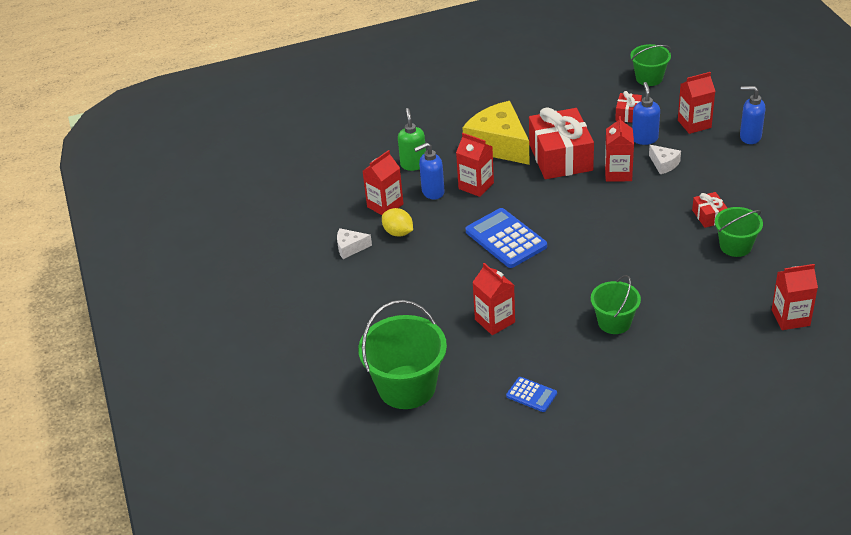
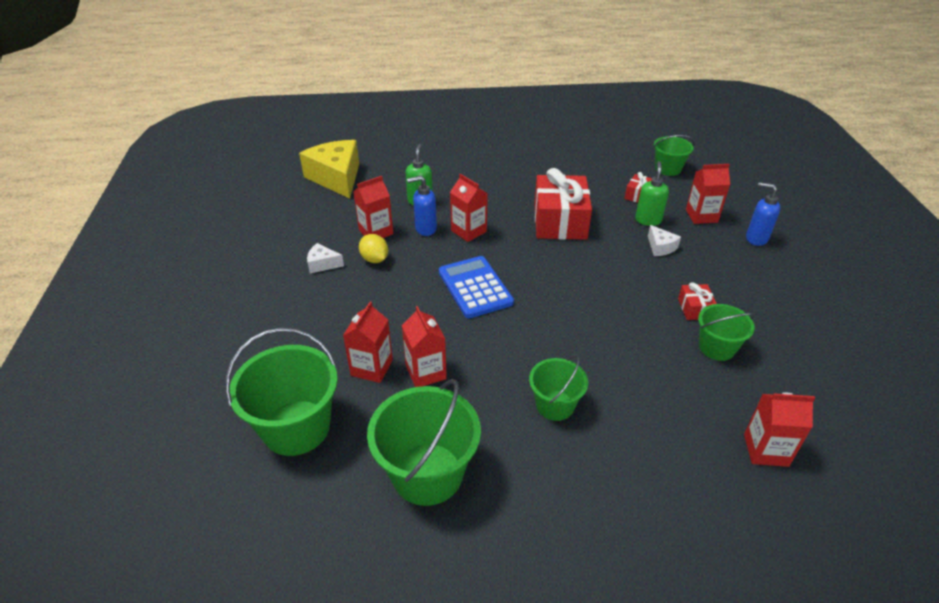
camera: 10 degrees right, 0 degrees up
(499, 145) = (506, 199): yellow cheese -> yellow cheese (336, 178)
(531, 395) = (427, 473): blue calculator -> green bucket
(618, 173) = (611, 247): red carton -> red carton (371, 368)
(644, 139) = (648, 220): blue soap dispenser -> green soap dispenser

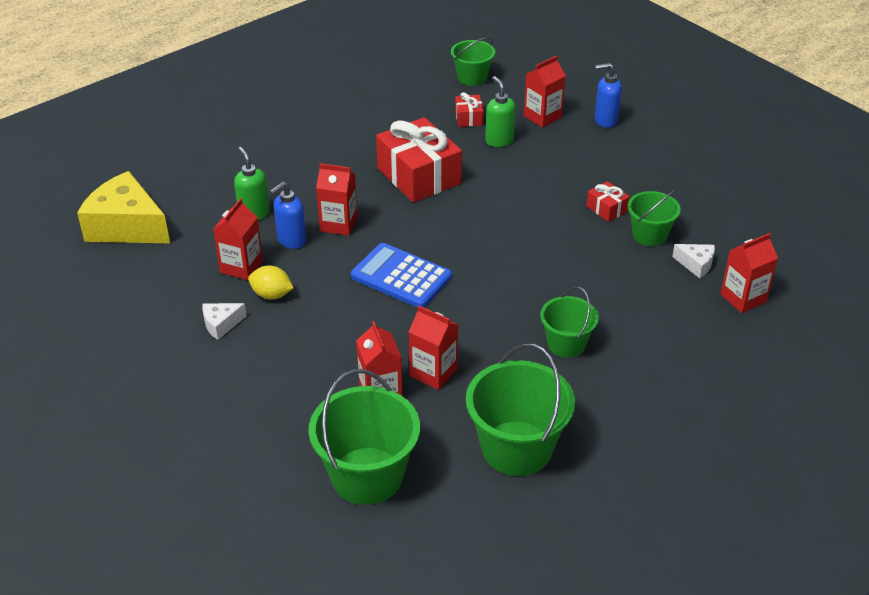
camera: 35 degrees left, 0 degrees up
(660, 247) = (532, 163): white cheese -> white cheese (696, 264)

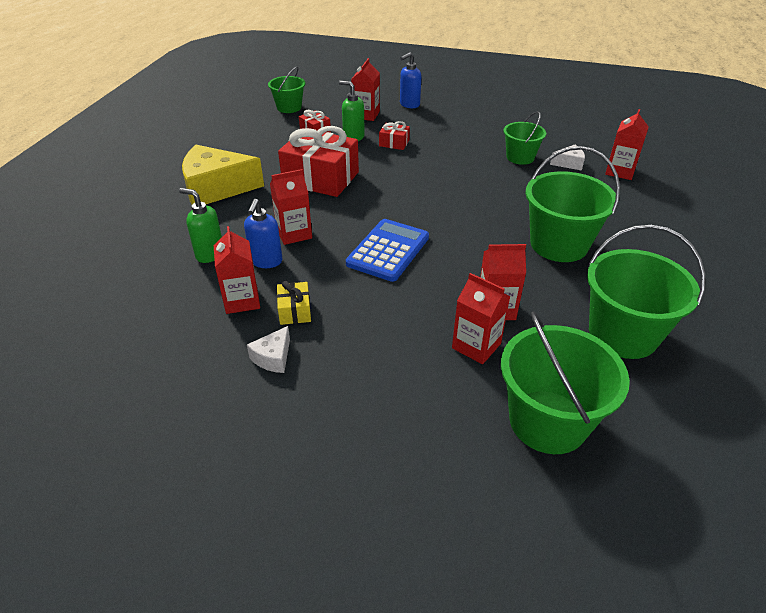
camera: 35 degrees left, 0 degrees up
(126, 226) = (87, 314): yellow cheese -> yellow cheese (216, 188)
(272, 295) = (295, 311): yellow lemon -> yellow gift
(401, 277) = (388, 250): blue calculator -> blue calculator turned 120 degrees clockwise
(566, 344) = (558, 244): green bucket -> green bucket, size x1.70
(606, 209) = (475, 152): red gift -> red gift (394, 143)

